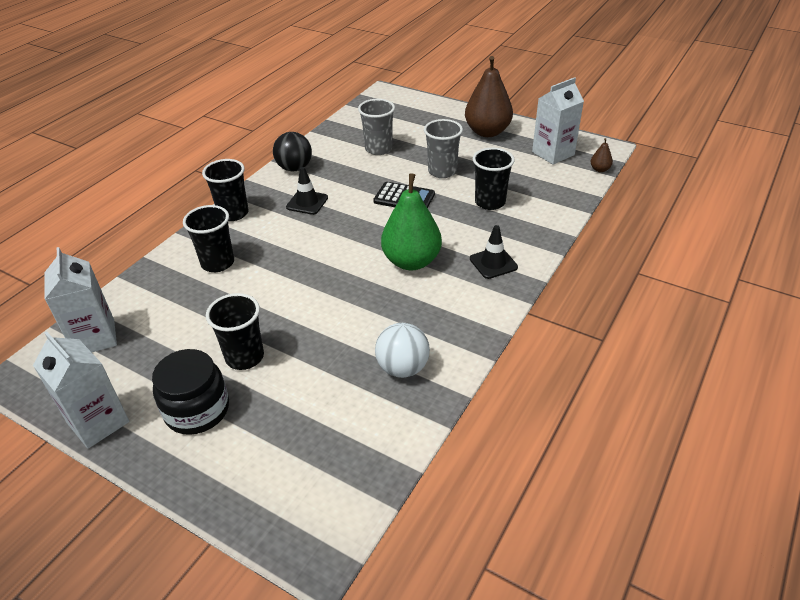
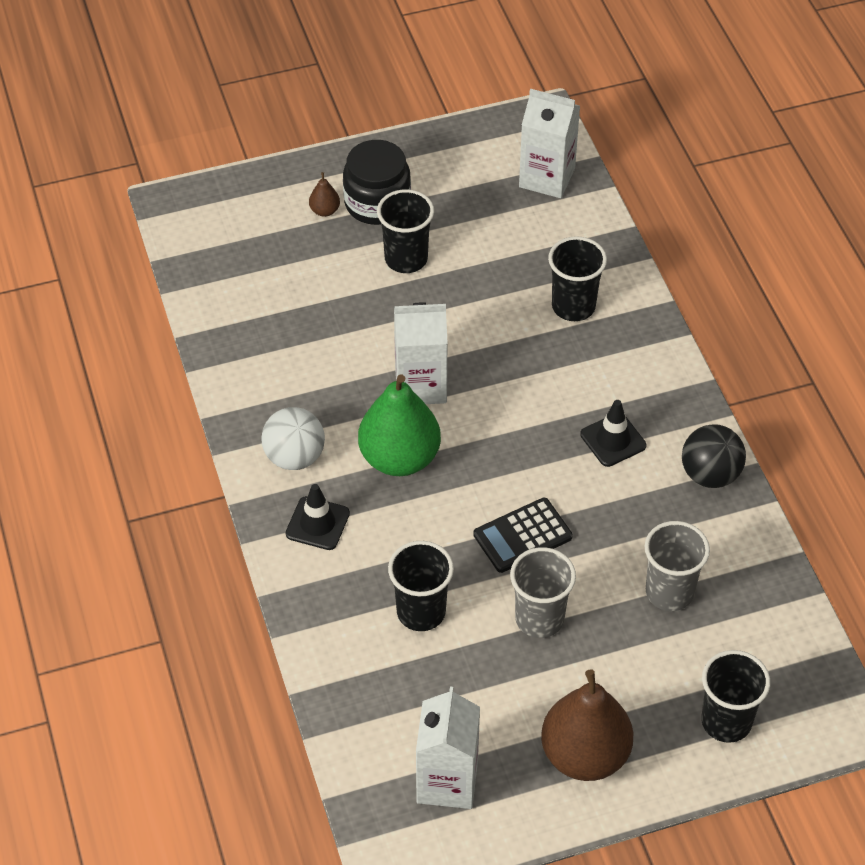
camera: 130 degrees right, 10 degrees up
(98, 422) = (431, 144): white carton -> white carton (421, 385)
(233, 213) = (660, 364): black cup -> black cup (726, 721)
(402, 368) = (269, 351): white ball -> white ball (294, 457)
(599, 169) = (354, 797): brown pear -> brown pear (325, 211)

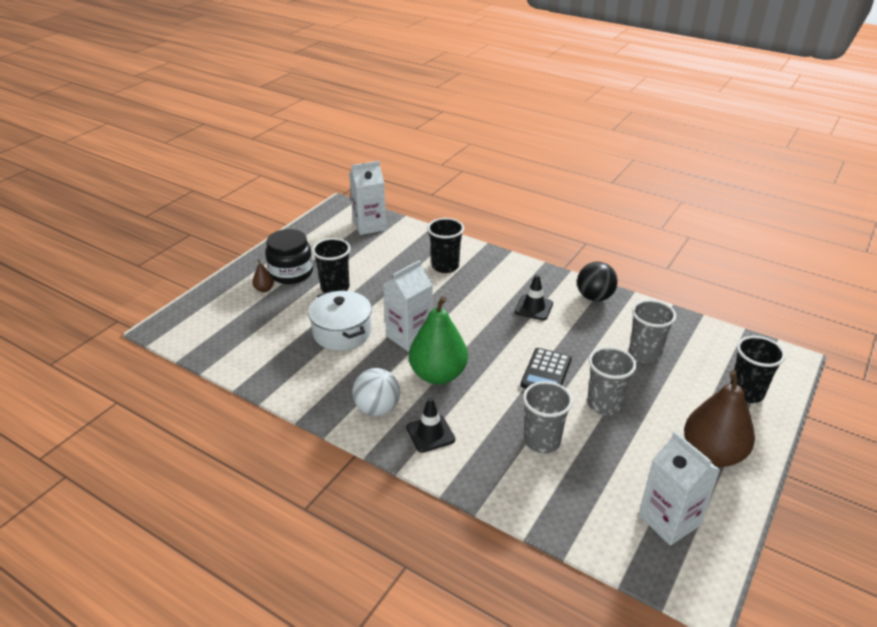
camera: 40 degrees left, 15 degrees down
(352, 331) = (342, 332): none -> white pot
(421, 612) = (542, 441): black cup -> grey cup

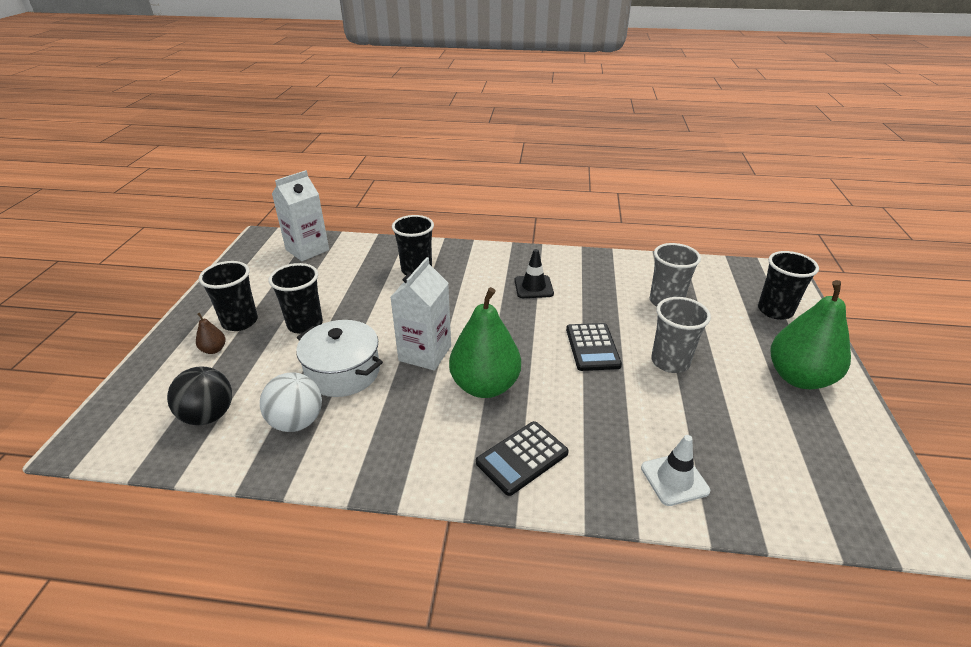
camera: 25 degrees left, 0 degrees up
(291, 273) = (240, 322): black jar -> black cup
(377, 408) = (441, 449): white ball -> white ball (297, 422)
(430, 433) = (522, 458): black traffic cone -> black calculator
(533, 488) = (674, 479): none -> white traffic cone
(542, 441) = (643, 422): grey cup -> none
(594, 297) = (581, 262): black ball -> black ball (209, 415)
(669, 520) = (822, 461): white carton -> none
(712, 454) = (798, 377): brown pear -> green pear

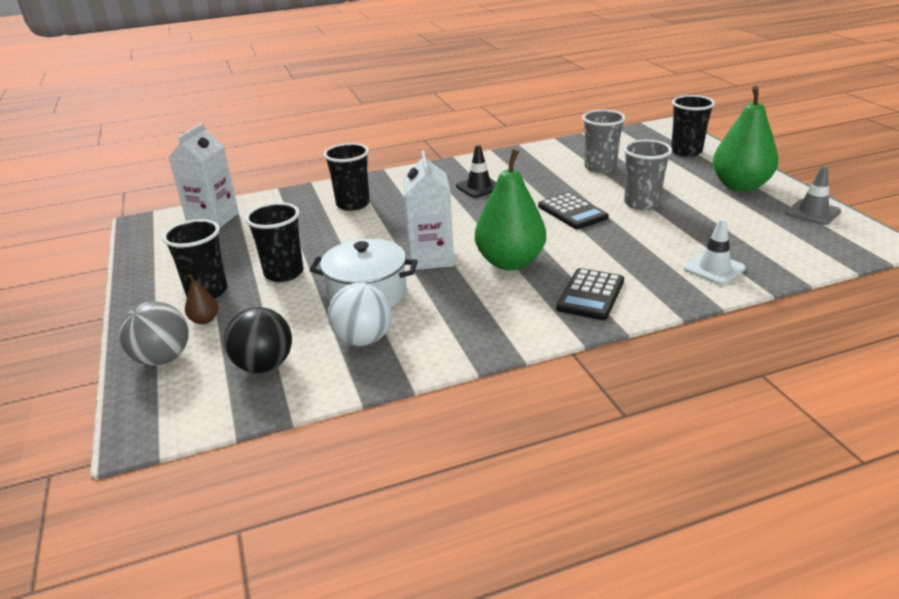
camera: 25 degrees left, 5 degrees down
(156, 376) = (163, 358): none -> grey ball
(857, 448) = (813, 212): none -> grey traffic cone

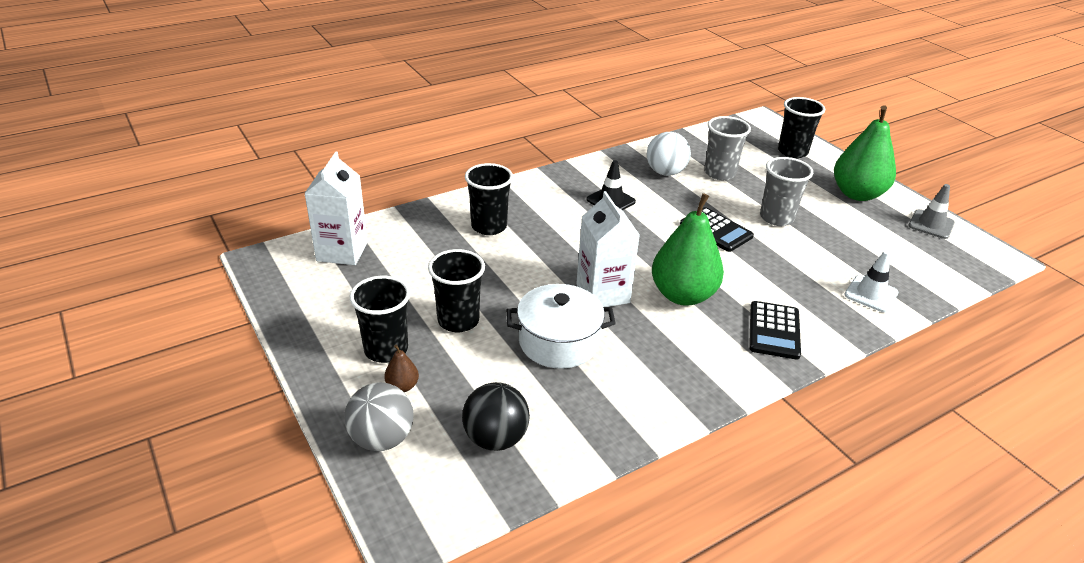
camera: 15 degrees left, 5 degrees up
(363, 339) = (581, 399): white ball -> white ball (665, 172)

